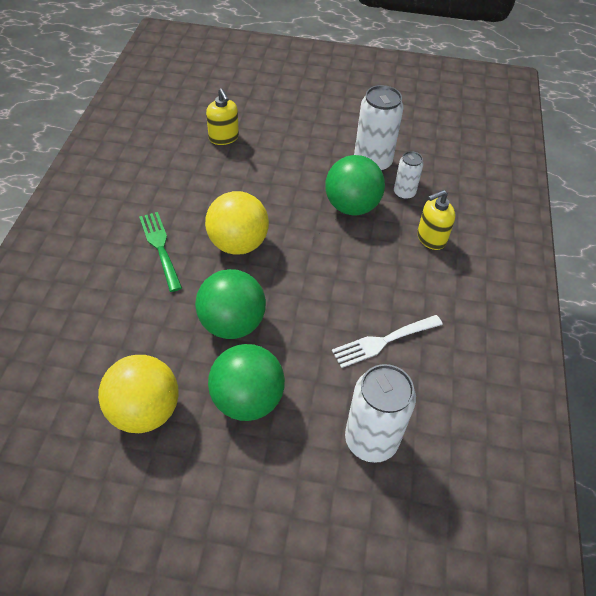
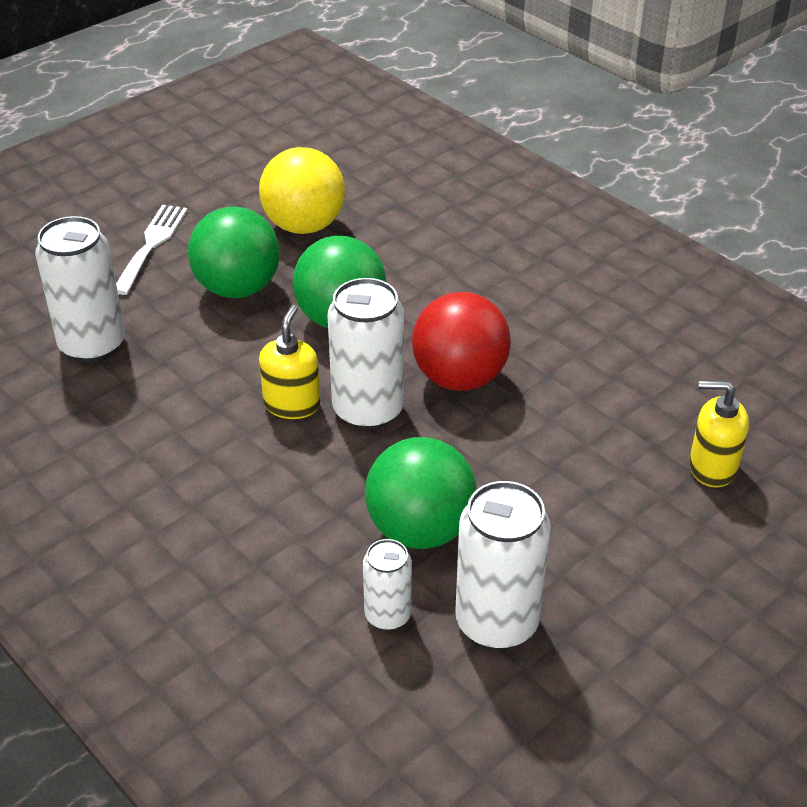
camera: 130 degrees right, 10 degrees down
(160, 247) = (518, 313): green fork -> none
(238, 244) = (459, 378): yellow ball -> red ball
(296, 266) = (368, 410): none -> white can
(383, 341) = (178, 421): white fork -> white fork (151, 245)
(431, 238) = (268, 581): yellow soap dispenser -> yellow soap dispenser (292, 404)

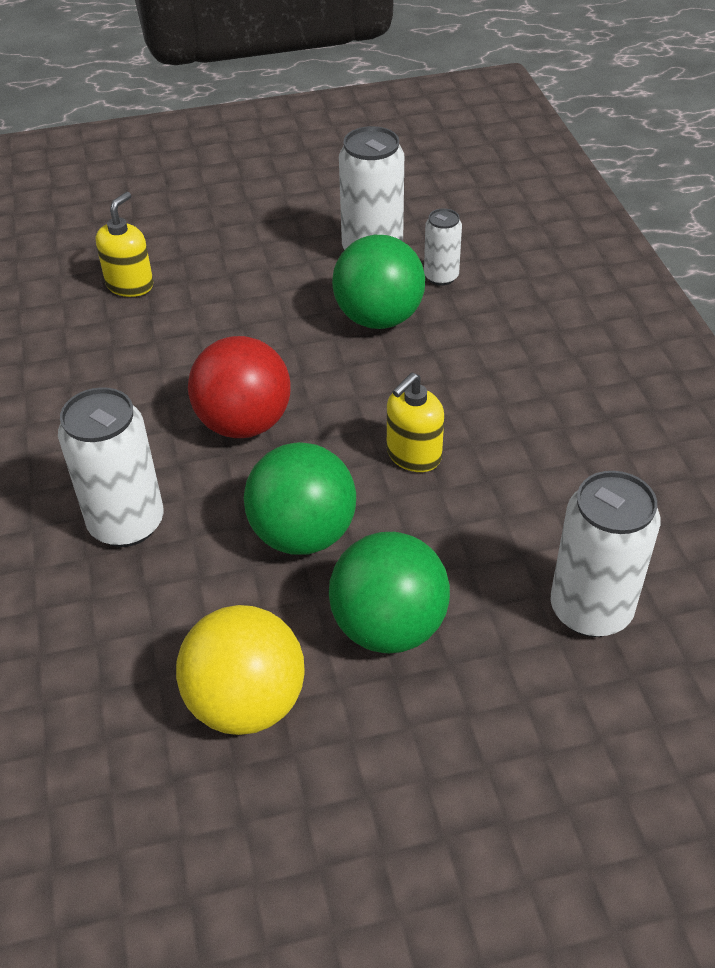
camera: 150 degrees left, 5 degrees up
(151, 245) = (463, 757): white fork -> none
(368, 410) = (349, 423): white can -> white can (126, 523)
(712, 467) = (130, 285): yellow soap dispenser -> yellow soap dispenser turned 105 degrees counterclockwise

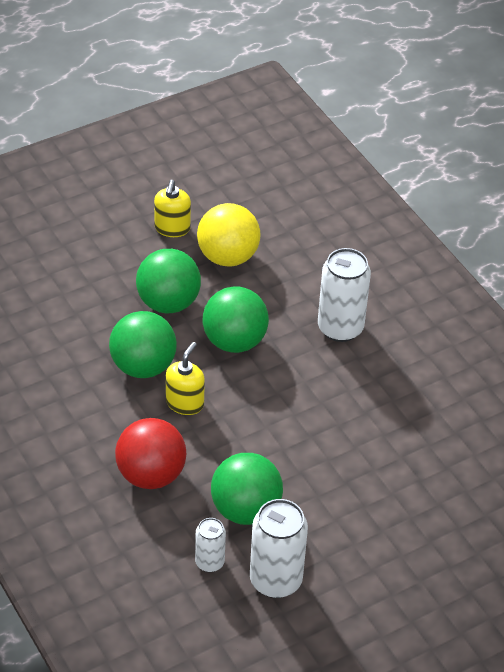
camera: 160 degrees right, 0 degrees up
(130, 285) = (452, 503): yellow soap dispenser -> yellow soap dispenser (172, 228)
(244, 423) = (304, 404): red ball -> red ball (151, 475)
(462, 521) = (143, 366): none -> green ball
(590, 609) = (60, 331): white can -> none

